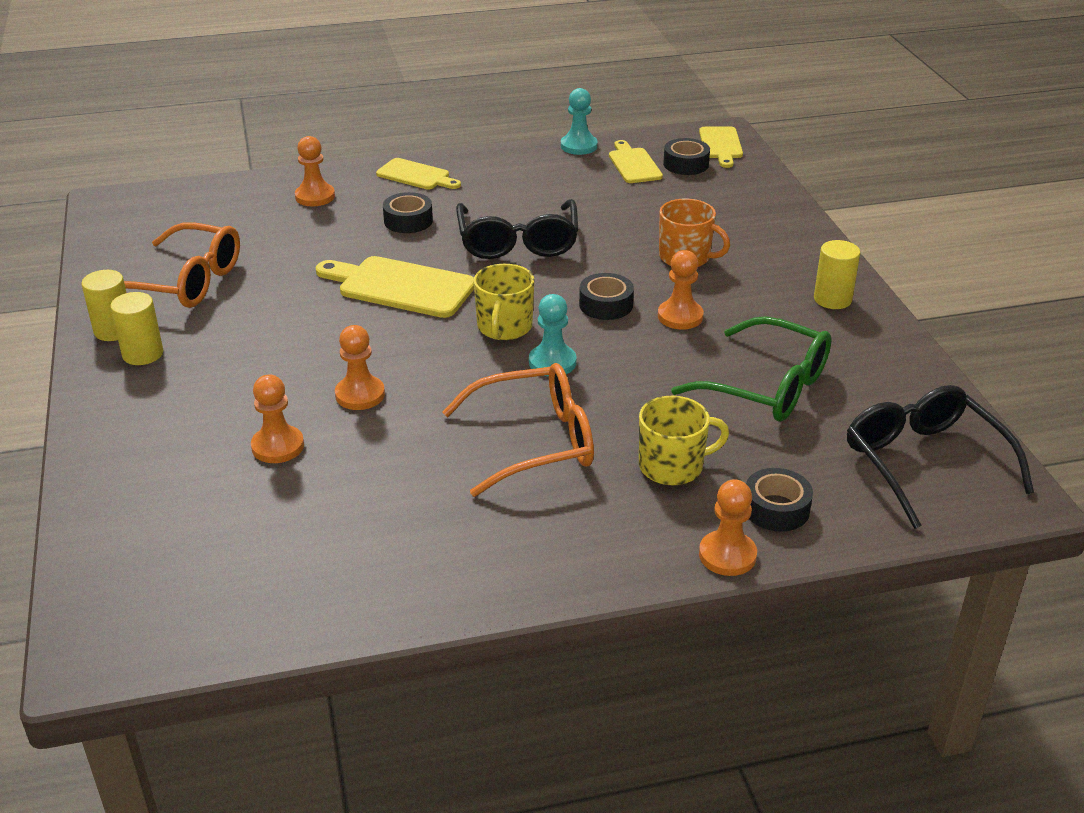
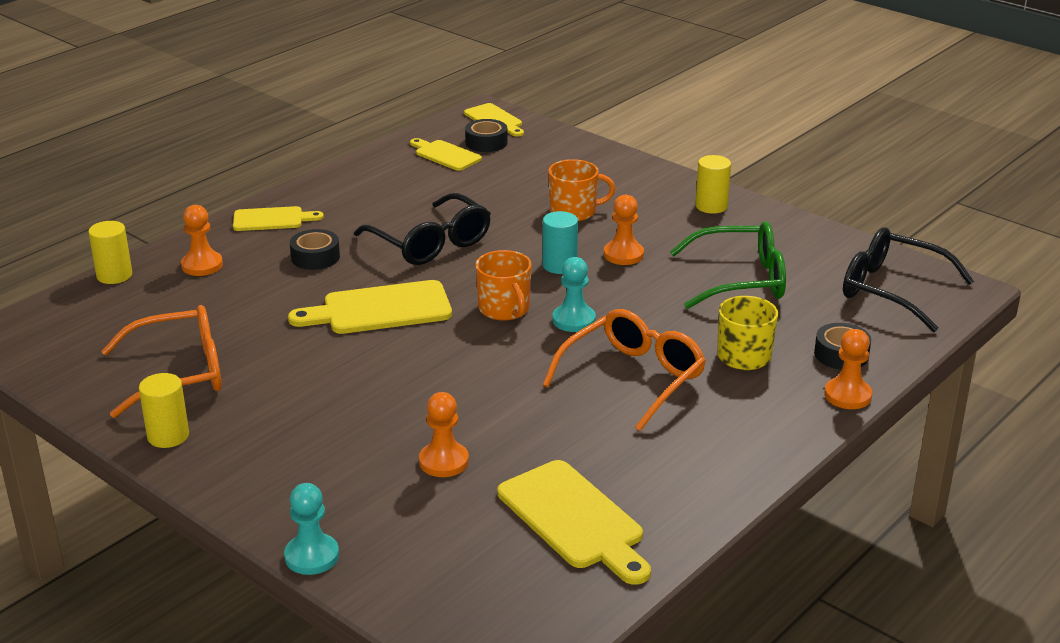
camera: 35 degrees left, 5 degrees down
(143, 354) = (224, 443): yellow cylinder -> yellow cylinder (114, 275)
(312, 553) = (574, 519): none -> yellow cutting board
(360, 395) = (458, 399): orange pawn -> none
(504, 327) = (504, 309): yellow mug -> orange mug
(579, 146) = (382, 154): turquoise pawn -> turquoise pawn (312, 556)
(606, 305) = (559, 265): black tape -> turquoise cylinder

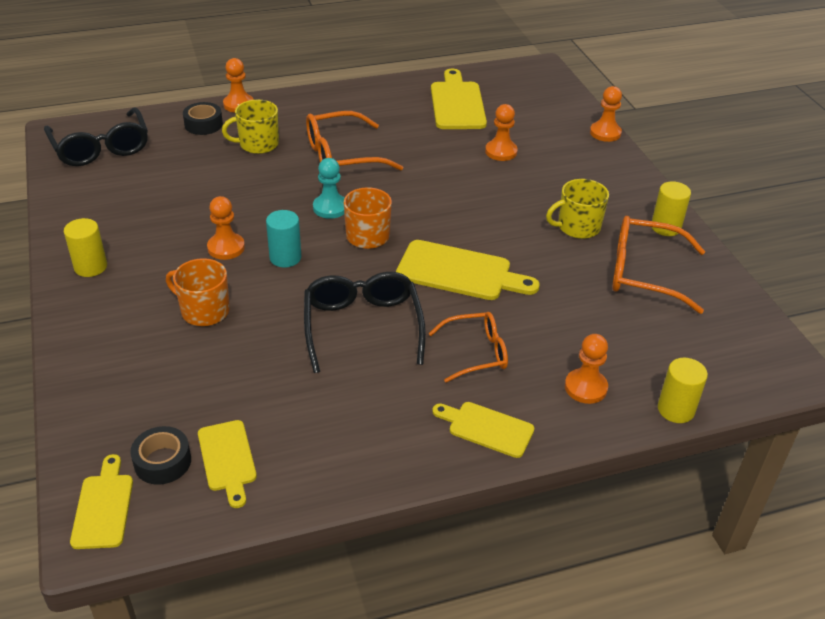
camera: 150 degrees left, 10 degrees up
(280, 397) = (577, 227): none -> yellow mug
(312, 556) = (605, 133): turquoise pawn -> orange pawn
(315, 257) = (475, 353): black tape -> orange glasses
(739, 280) = (180, 193): green glasses -> none

